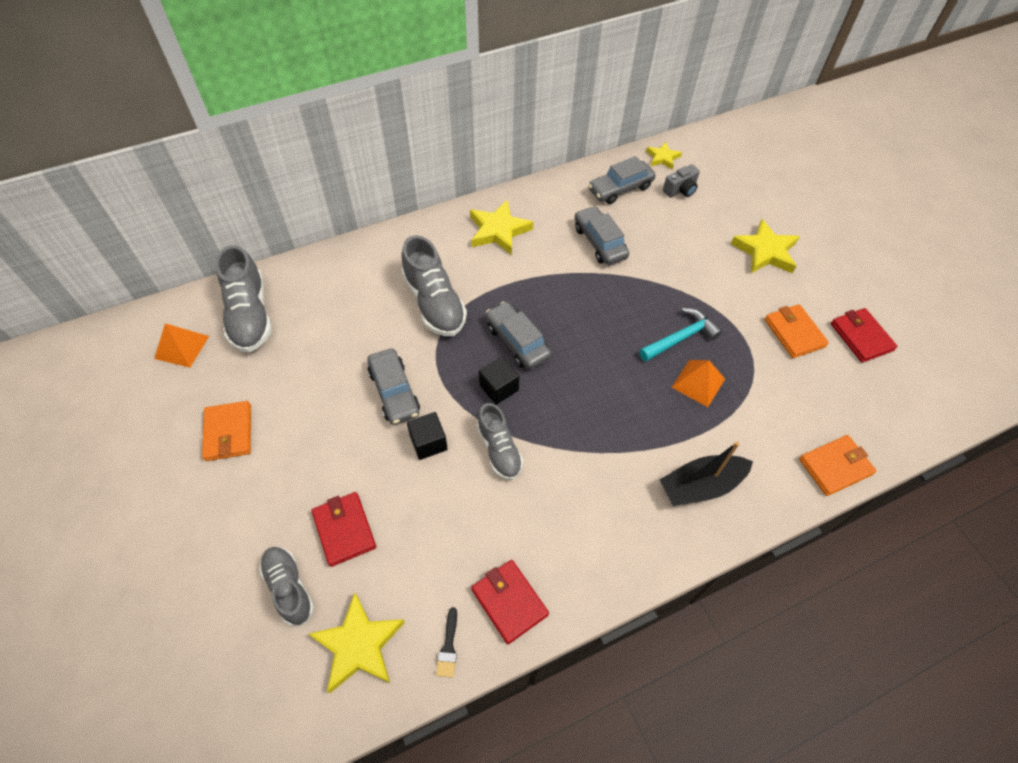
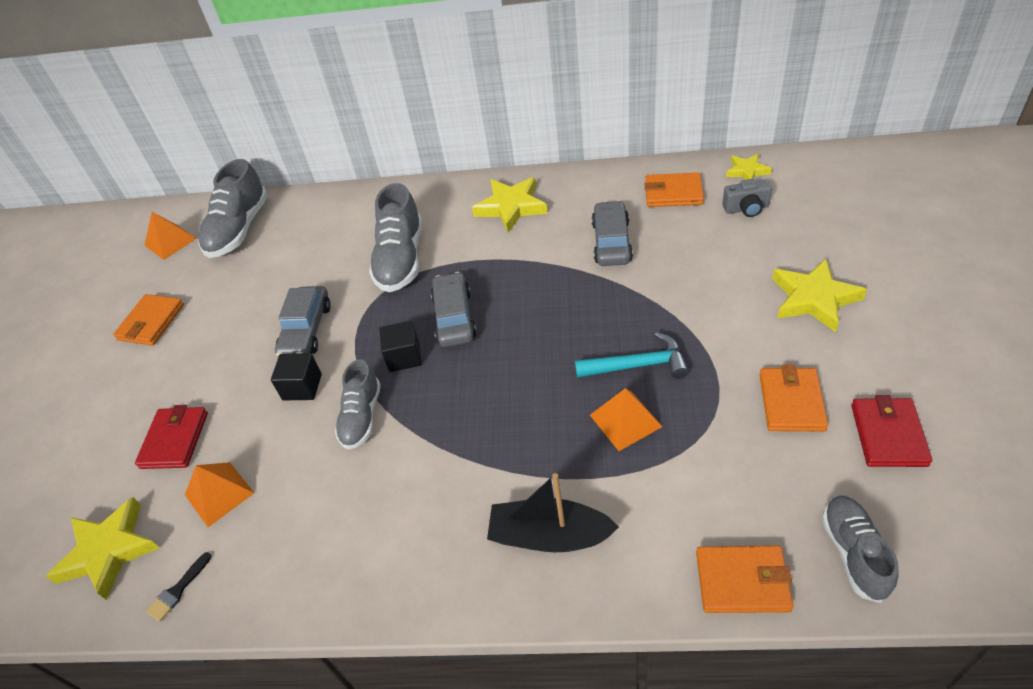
camera: 35 degrees right, 10 degrees down
(289, 587) = (96, 473): grey shoe -> grey shoe (854, 553)
(423, 557) = (219, 493): none -> orange pyramid
(509, 602) = (263, 572): red wallet -> none
(620, 188) = (673, 193): grey car -> orange wallet

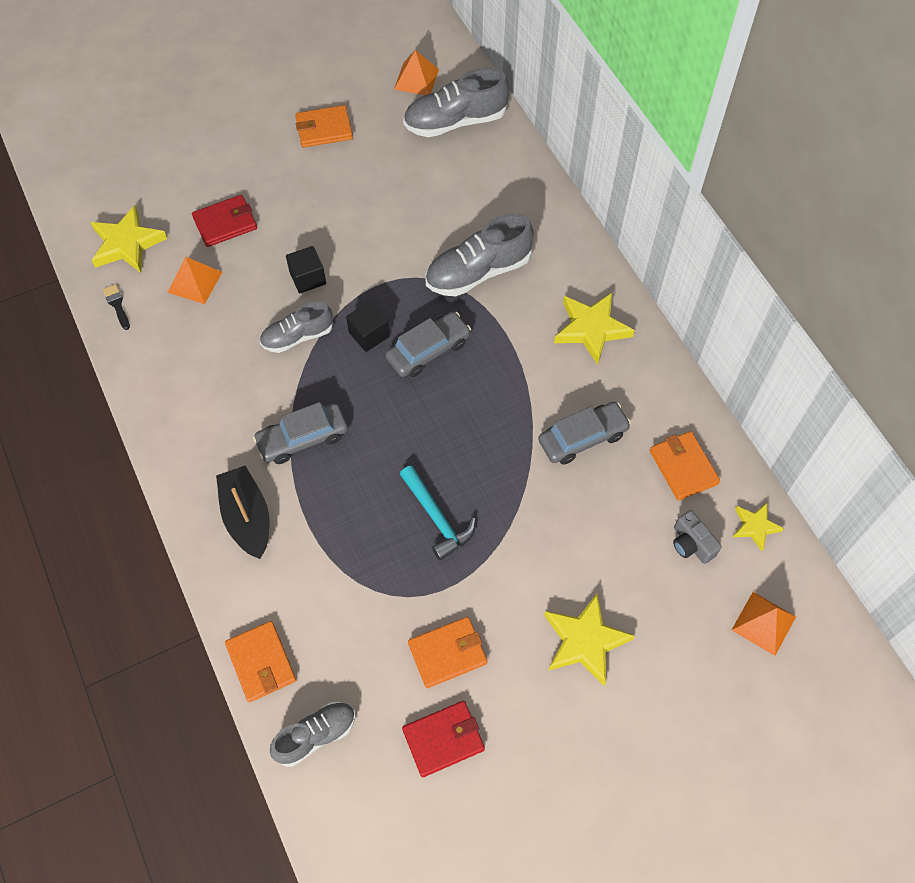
camera: 55 degrees right, 15 degrees up
(178, 590) = (117, 305): black brush -> black brush turned 60 degrees clockwise
(306, 330) = (365, 246): grey car -> grey car (302, 438)
(625, 420) = (374, 530): orange pyramid -> orange pyramid (764, 623)

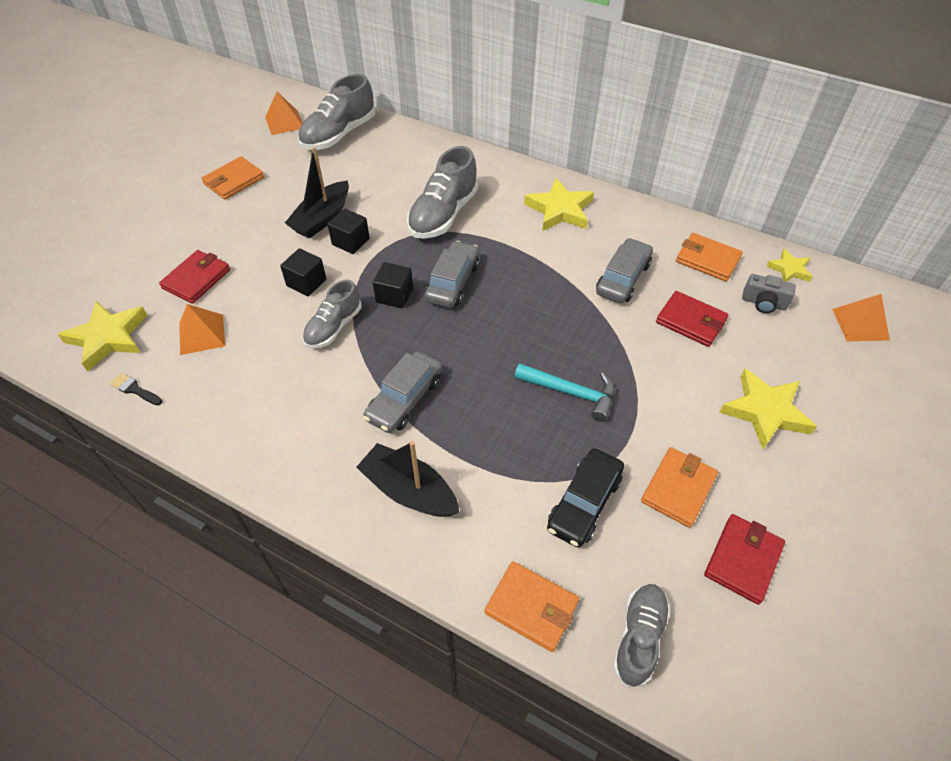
camera: 35 degrees left, 10 degrees down
(365, 614) = (584, 503): none -> black car
(369, 216) = (322, 218): none -> black boat
(374, 255) = (350, 242): none -> black cube
(603, 518) = (690, 321): none -> red wallet

